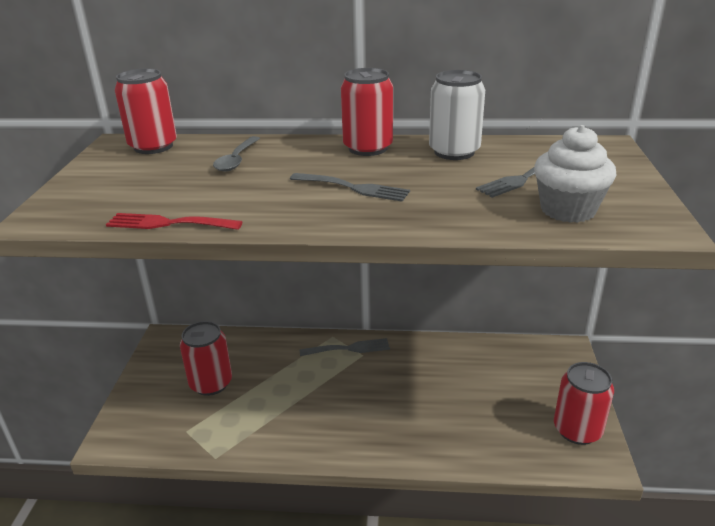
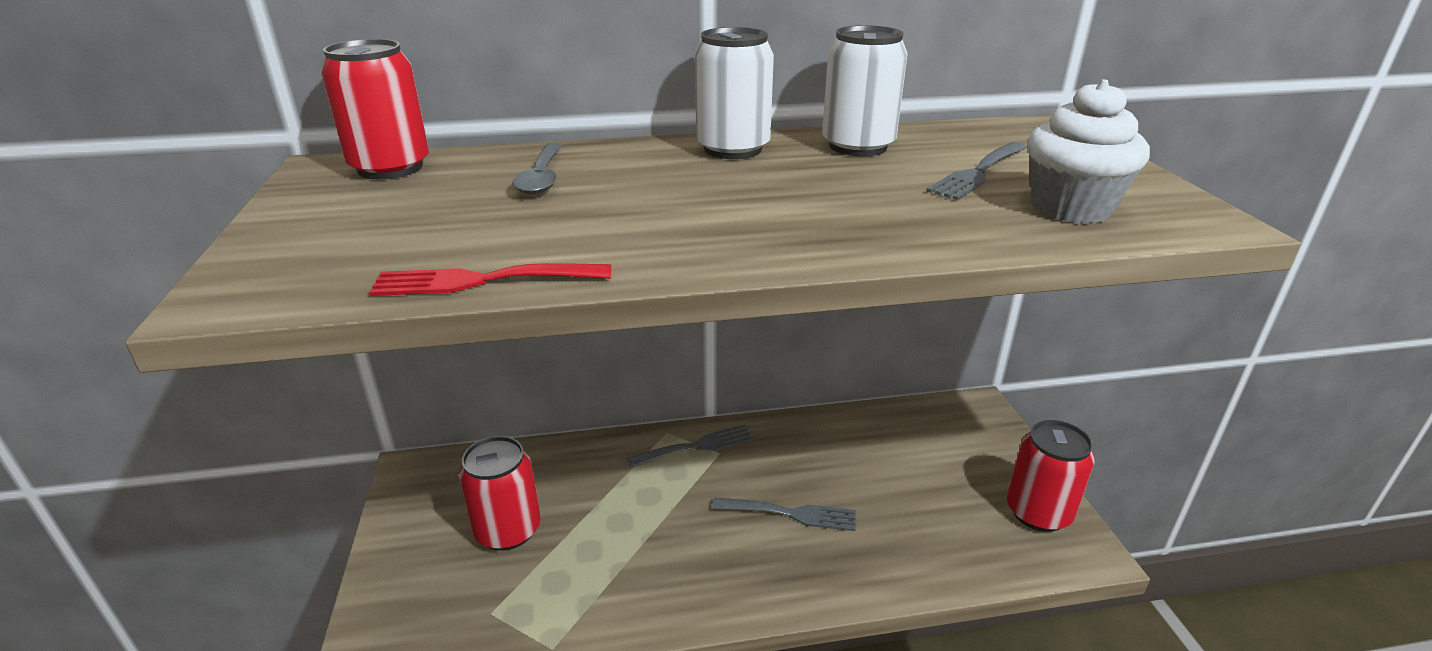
camera: 15 degrees left, 0 degrees up
(354, 188) = (751, 203): grey fork -> grey fork (791, 514)
(368, 148) = (733, 149): red can -> white can

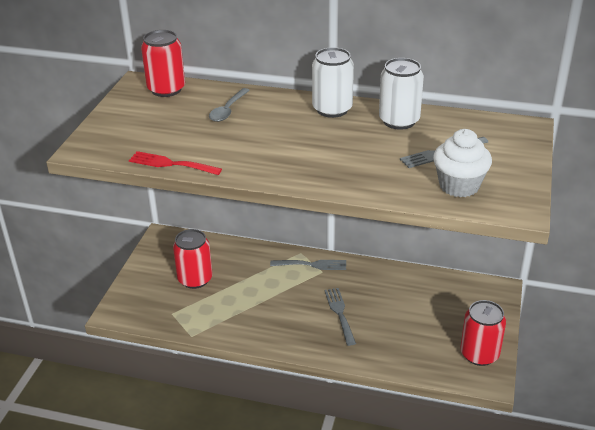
camera: 25 degrees right, 5 degrees up
(791, 514) = (339, 313): grey fork -> grey fork turned 135 degrees counterclockwise

